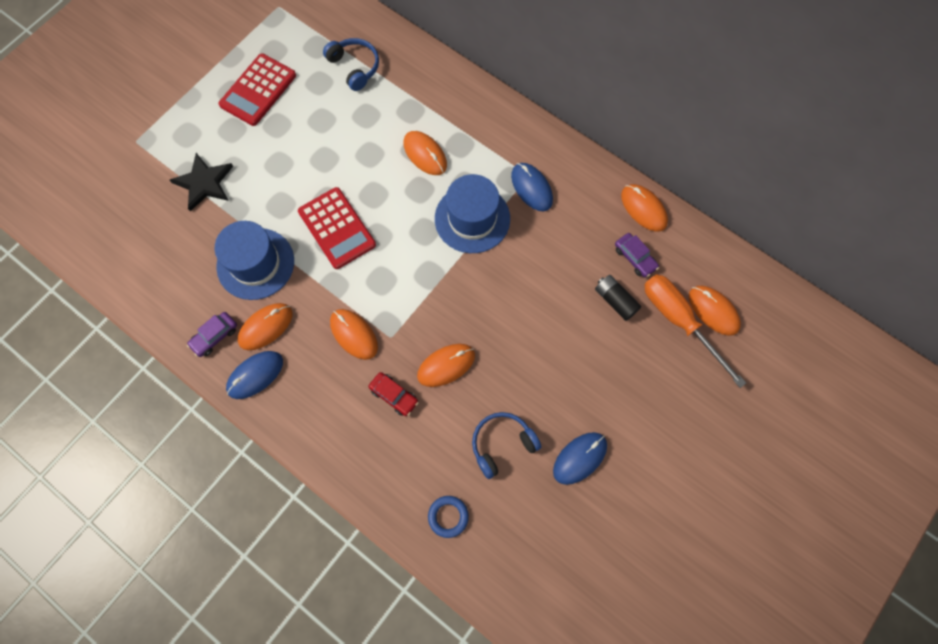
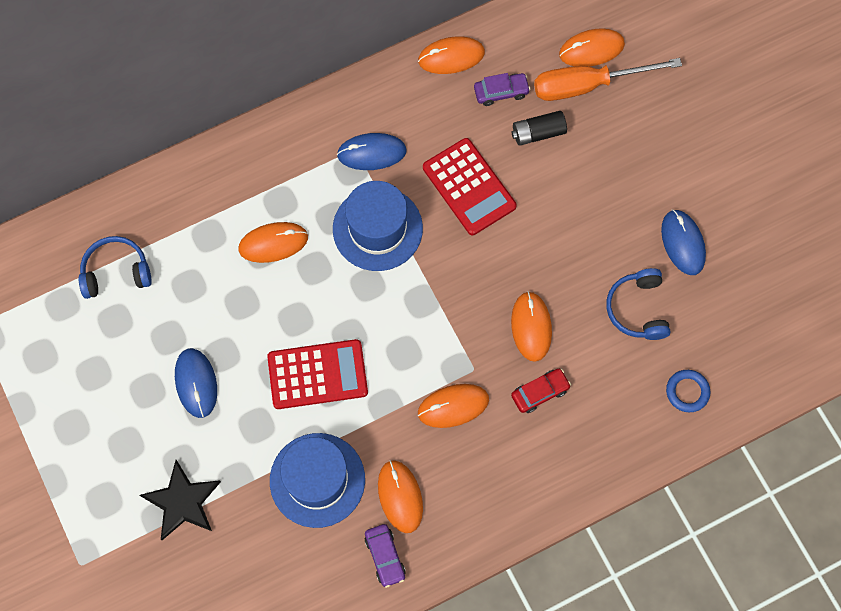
camera: 65 degrees left, 0 degrees up
(255, 375) = (451, 528): blue mouse -> blue mouse (196, 383)
(258, 90) = (87, 394): red calculator -> red calculator (469, 187)

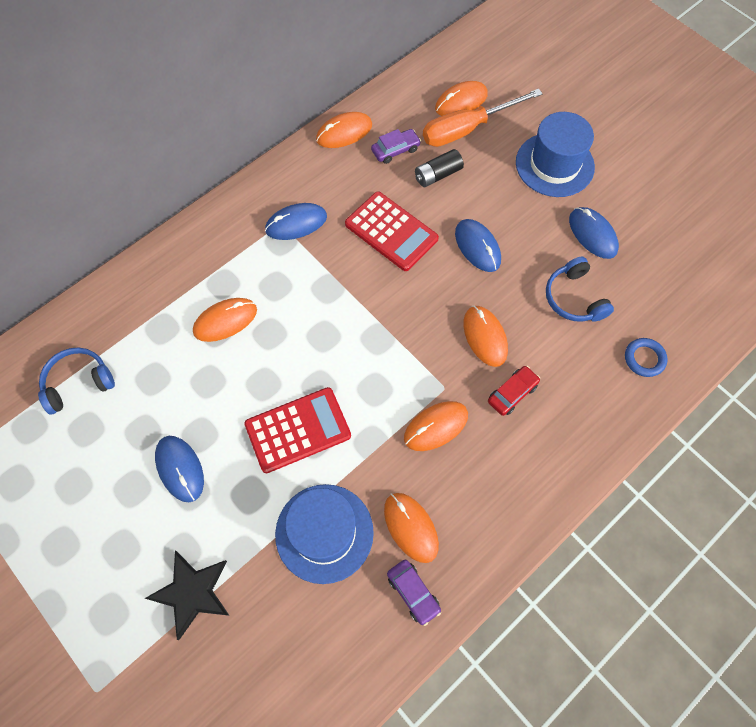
camera: 15 degrees left, 5 degrees down
(377, 228) = (319, 285): blue hat -> blue hat (554, 165)
(555, 227) = (477, 247): none -> blue mouse

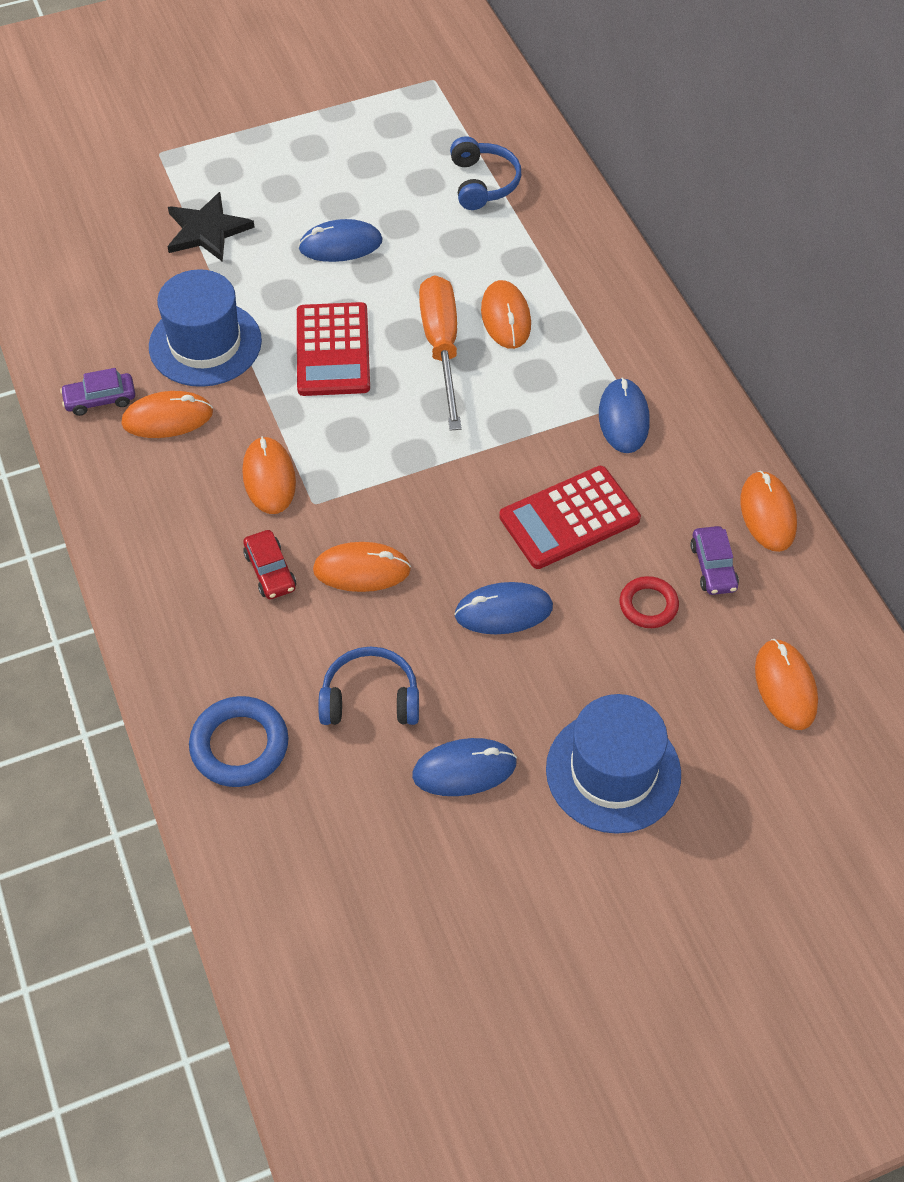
camera: 110 degrees right, 10 degrees down
(437, 175) = (648, 605): black battery -> red ring
(467, 129) = (725, 675): orange screwdriver -> orange screwdriver (442, 348)
(644, 359) = (239, 745): blue ring -> blue ring, size x1.57

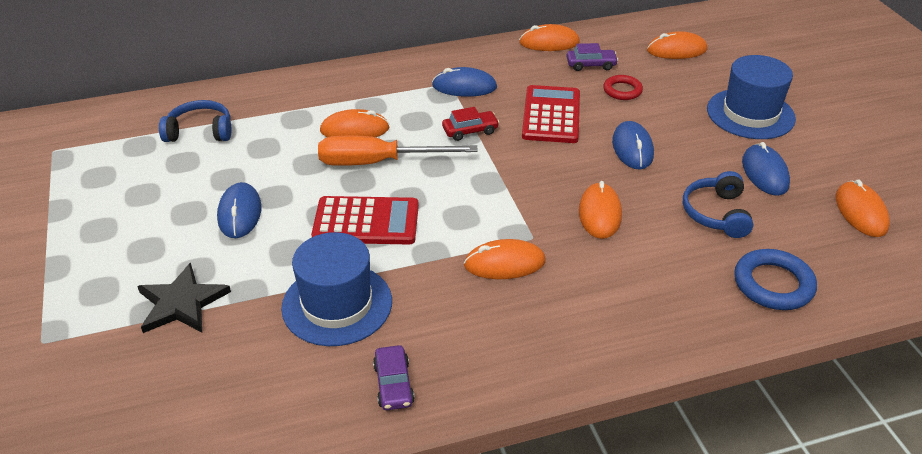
camera: 85 degrees left, 15 degrees down
(167, 418) = (426, 331): orange mouse -> orange mouse (860, 212)
(270, 571) = (603, 264): red car -> red car (470, 131)
(569, 518) = (551, 115): red calculator -> red calculator turned 150 degrees counterclockwise

